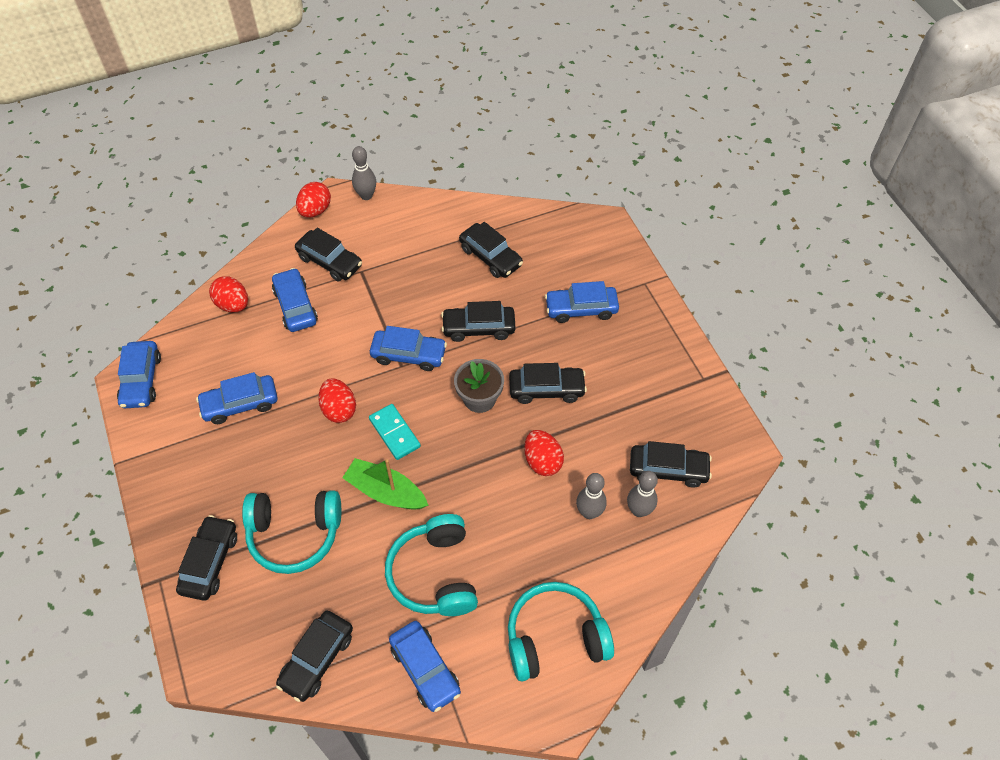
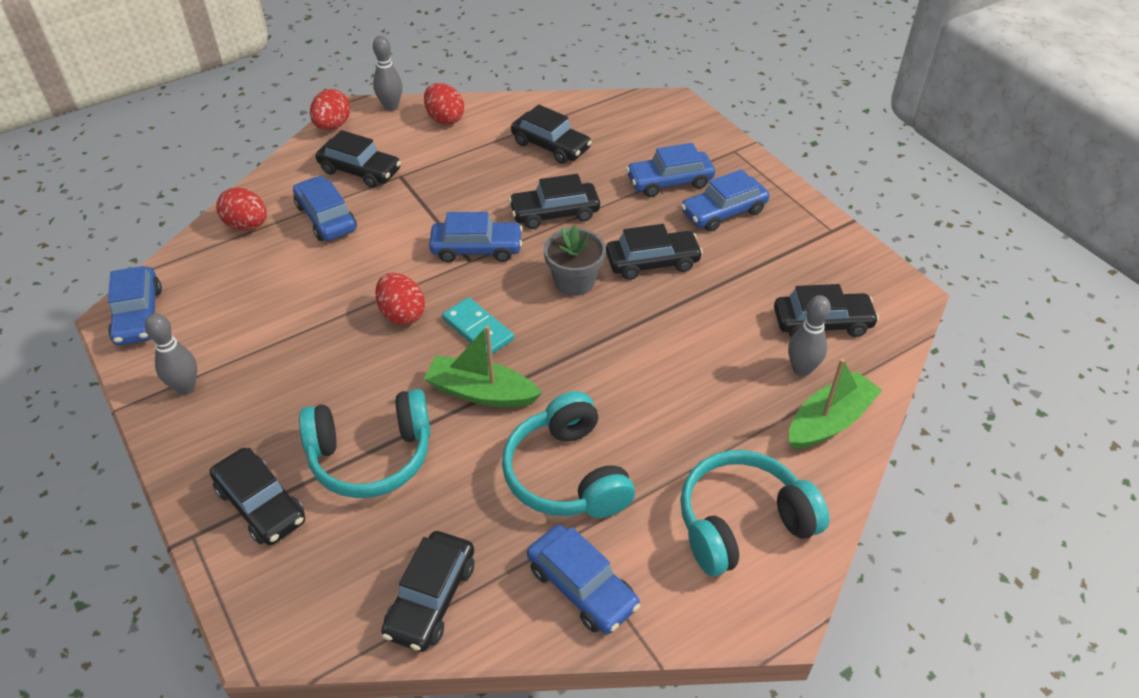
camera: 10 degrees left, 10 degrees down
(210, 562) = (261, 505): black car -> black car turned 135 degrees clockwise
(240, 404) = (273, 324): blue car -> blue car (723, 212)
(542, 461) = (669, 334): red egg -> red egg (445, 119)
(589, 512) = (742, 380): grey bowling pin -> grey bowling pin (186, 387)
(646, 561) = (829, 421): none -> green boat

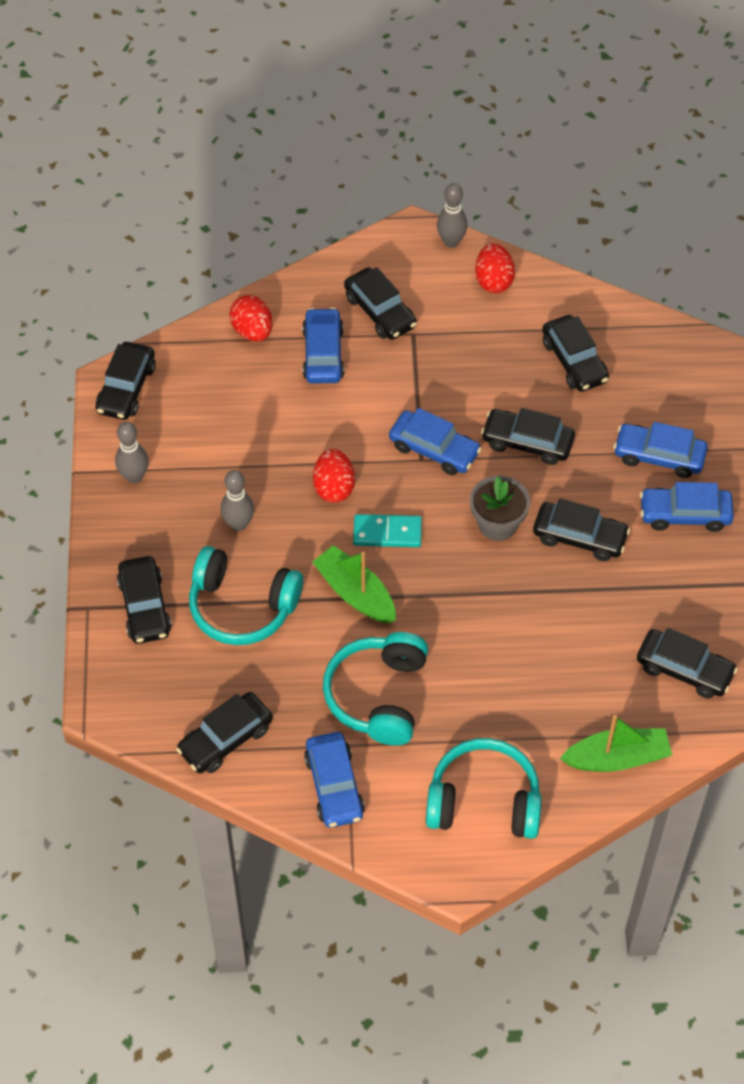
camera: 30 degrees right, 10 degrees up
(138, 315) = (126, 388): blue car -> black car
(332, 126) = (383, 243): red egg -> none
(478, 329) = (387, 532): turquoise domino -> turquoise domino turned 75 degrees counterclockwise
(801, 369) = (631, 702): grey bowling pin -> grey bowling pin (238, 524)

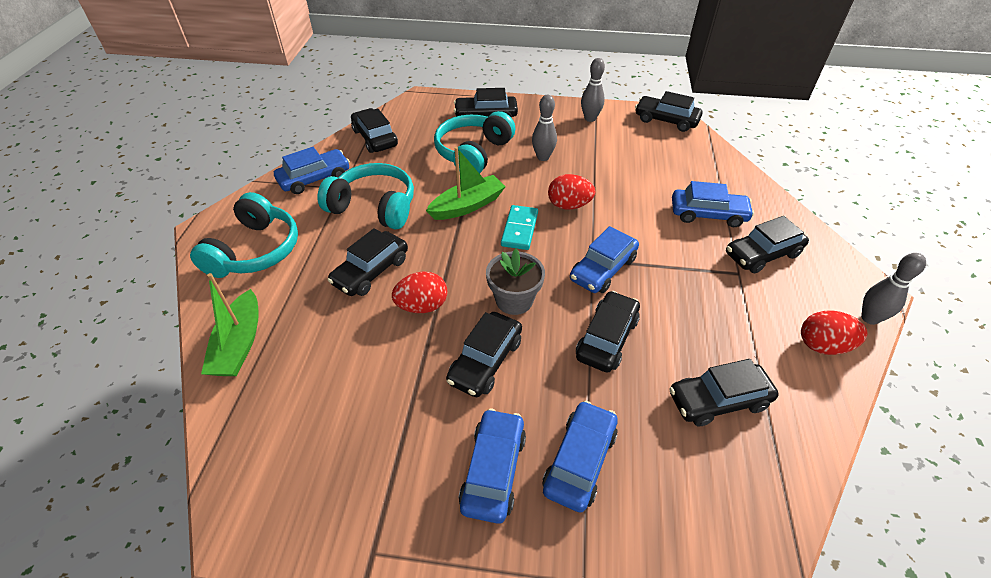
camera: 100 degrees right, 10 degrees down
(252, 331) = (727, 179): red egg -> red egg (422, 306)
(334, 786) = (314, 178): blue car -> blue car turned 150 degrees clockwise
(684, 669) = (300, 422): black car -> black car (371, 271)

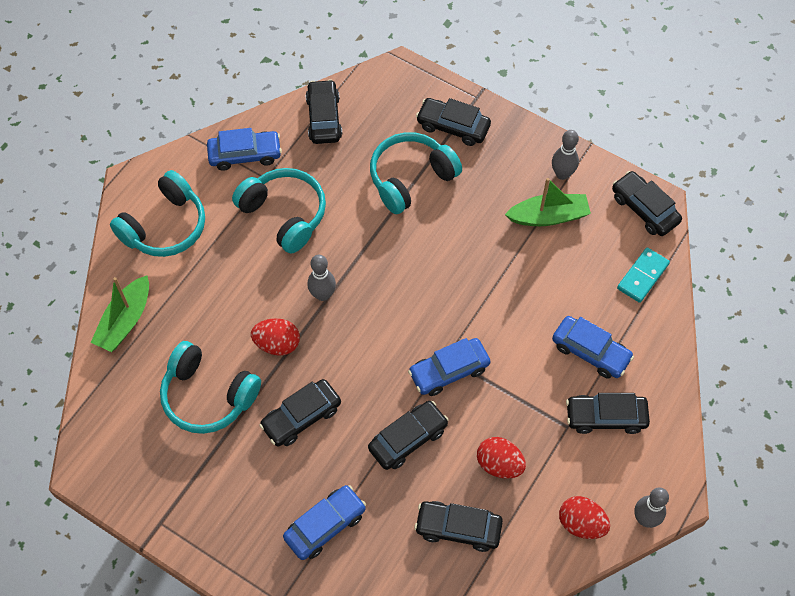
camera: 25 degrees right, 15 degrees up
(369, 381) = (208, 396): none -> turquoise headphones
(371, 271) = (251, 290): black car -> none
(467, 206) = (369, 247): green boat -> green boat (548, 216)
(493, 470) = (262, 505): blue car -> none
(514, 300) = (354, 370): grey flower pot -> none
(519, 229) = (401, 296): turquoise domino -> turquoise domino (642, 276)
(543, 157) = (477, 212): grey bowling pin -> grey bowling pin (322, 295)
(569, 205) = (464, 286): red egg -> red egg (499, 464)

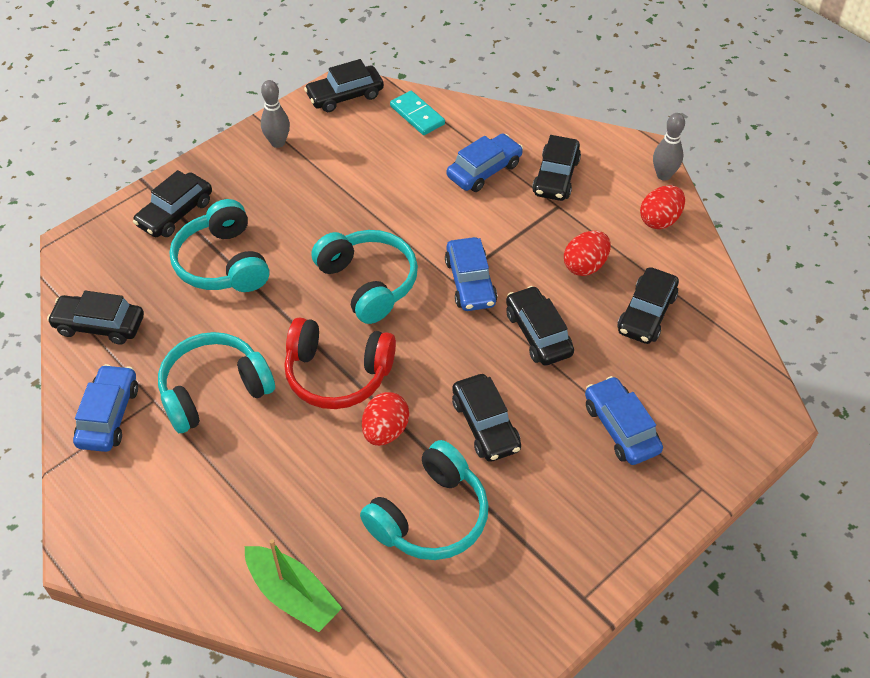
camera: 75 degrees left, 10 degrees down
(165, 226) = (171, 524): turquoise headphones -> turquoise headphones (368, 283)
(322, 295) = (337, 374): grey bowling pin -> red headphones
(548, 216) = (322, 164): green boat -> none

